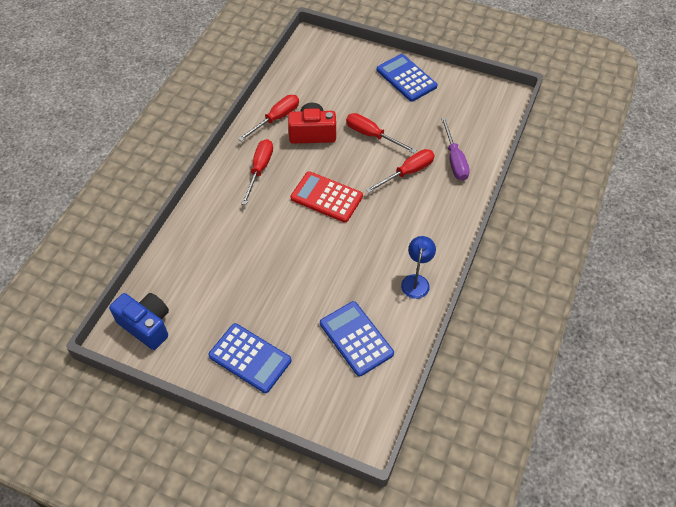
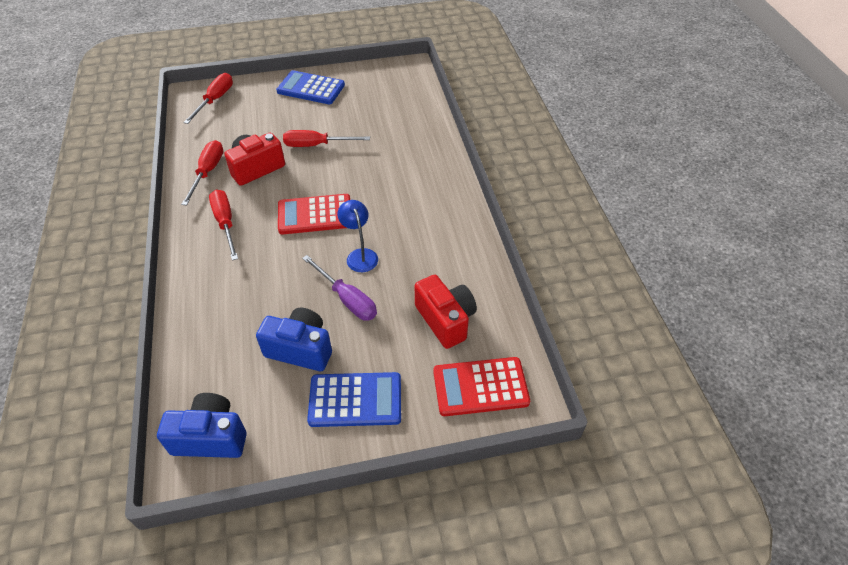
camera: 35 degrees left, 5 degrees down
(241, 299) = (300, 349): none -> blue camera
(340, 404) = (480, 387): none -> red calculator
(356, 338) = (445, 320): blue calculator -> red camera
(407, 172) = (375, 159): red screwdriver -> red screwdriver (215, 100)
(416, 281) = (458, 242): blue lamp -> blue lamp (360, 255)
(454, 160) = (408, 132): purple screwdriver -> purple screwdriver (347, 299)

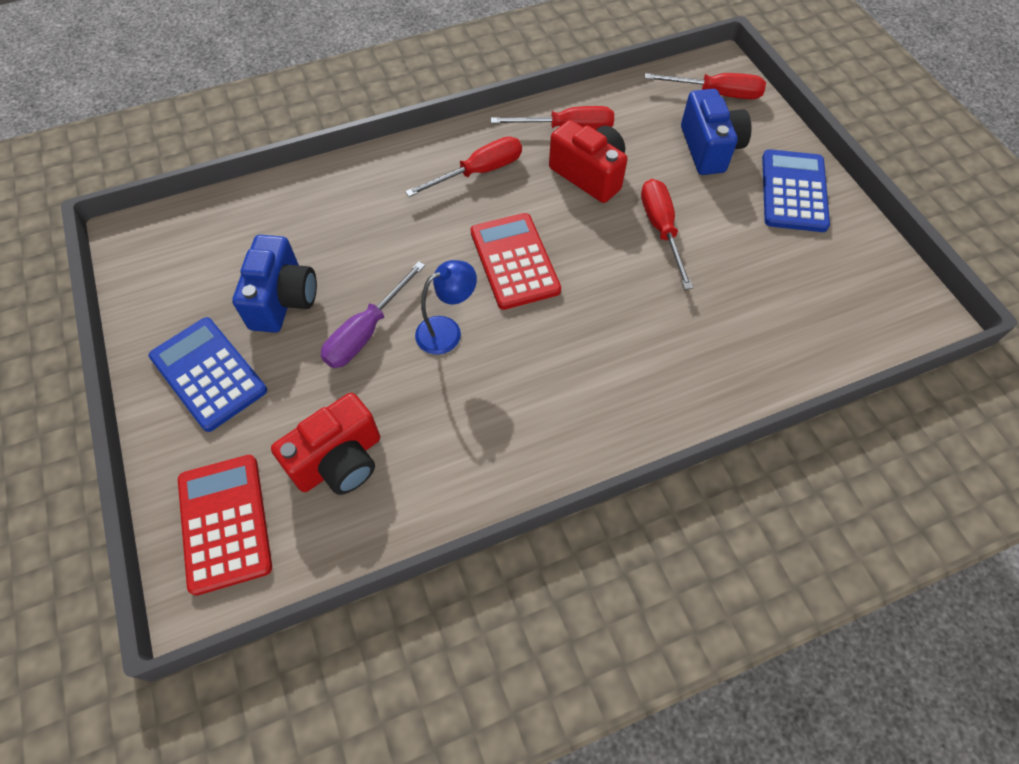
camera: 80 degrees right, 10 degrees up
(211, 437) = (166, 247): blue camera -> blue camera (709, 148)
(355, 400) = (208, 374): blue calculator -> blue calculator turned 150 degrees clockwise

